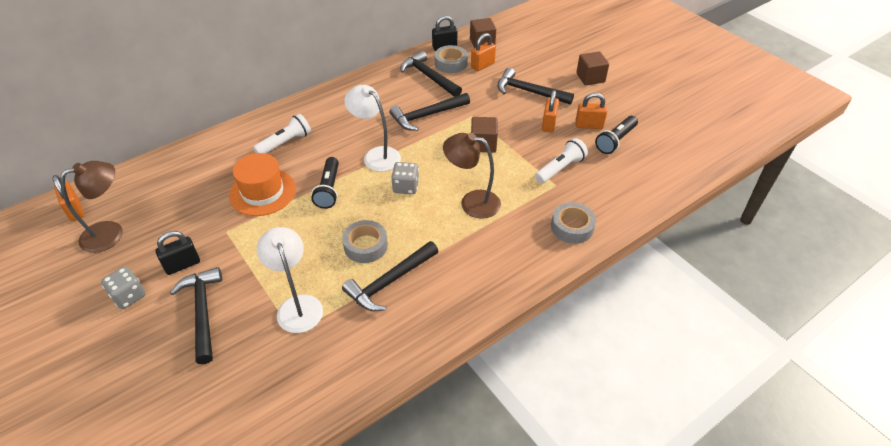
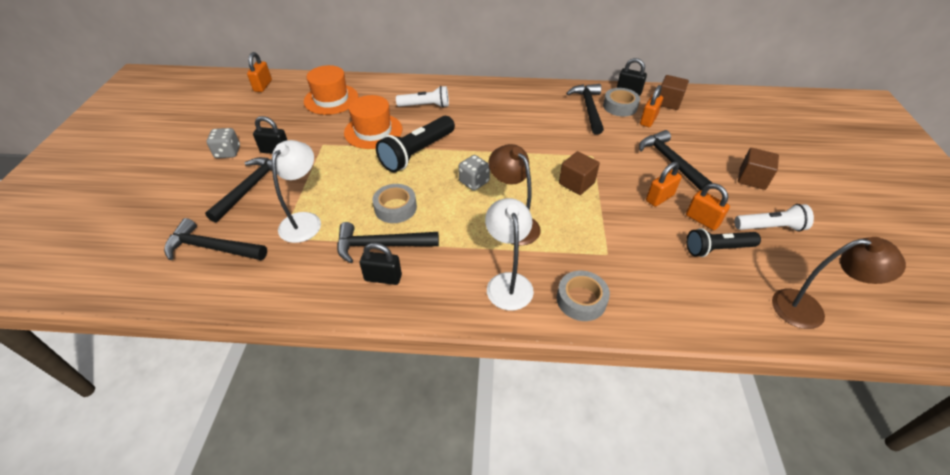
camera: 40 degrees right, 0 degrees up
(111, 233) = (263, 109): brown lamp -> brown lamp (809, 310)
(178, 184) = (331, 99): none -> orange hat
(329, 189) = (417, 153): black flashlight -> black flashlight, size x1.51
(376, 155) = (479, 147): white lamp -> white lamp (507, 282)
(421, 304) = (383, 278): none -> black padlock
(427, 115) = (553, 137): black hammer -> black hammer (212, 247)
(482, 65) = (648, 120): orange padlock -> orange padlock turned 60 degrees counterclockwise
(560, 168) = (627, 242): white flashlight -> white flashlight (770, 227)

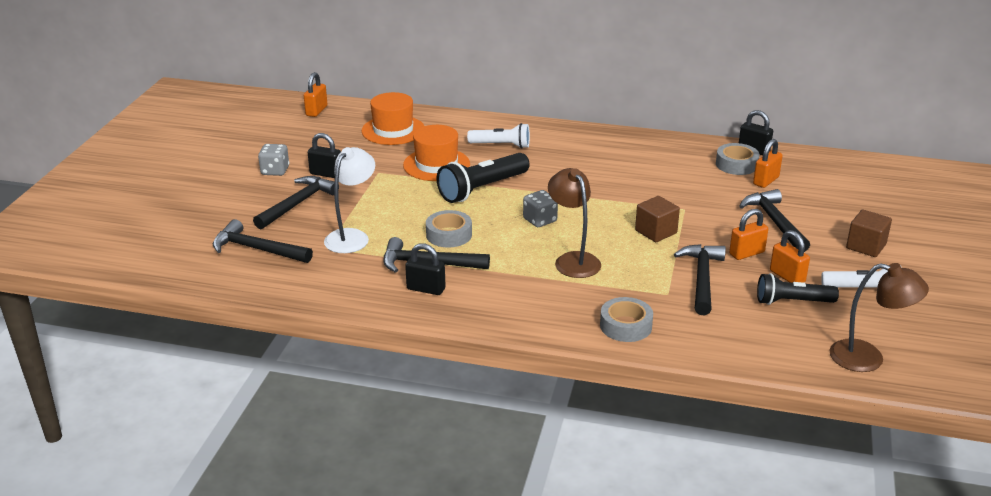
camera: 10 degrees right, 15 degrees down
(507, 282) = (553, 305): white lamp -> none
(588, 108) = (697, 163): black hammer -> black hammer (702, 278)
(668, 102) = (799, 165): brown cube -> none

